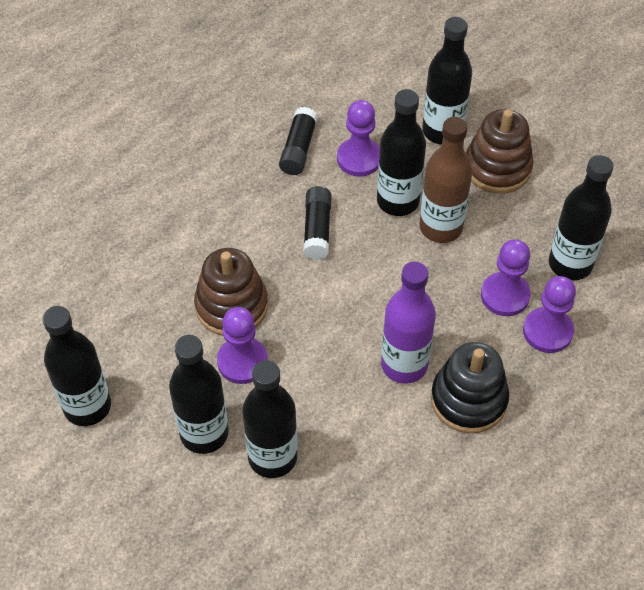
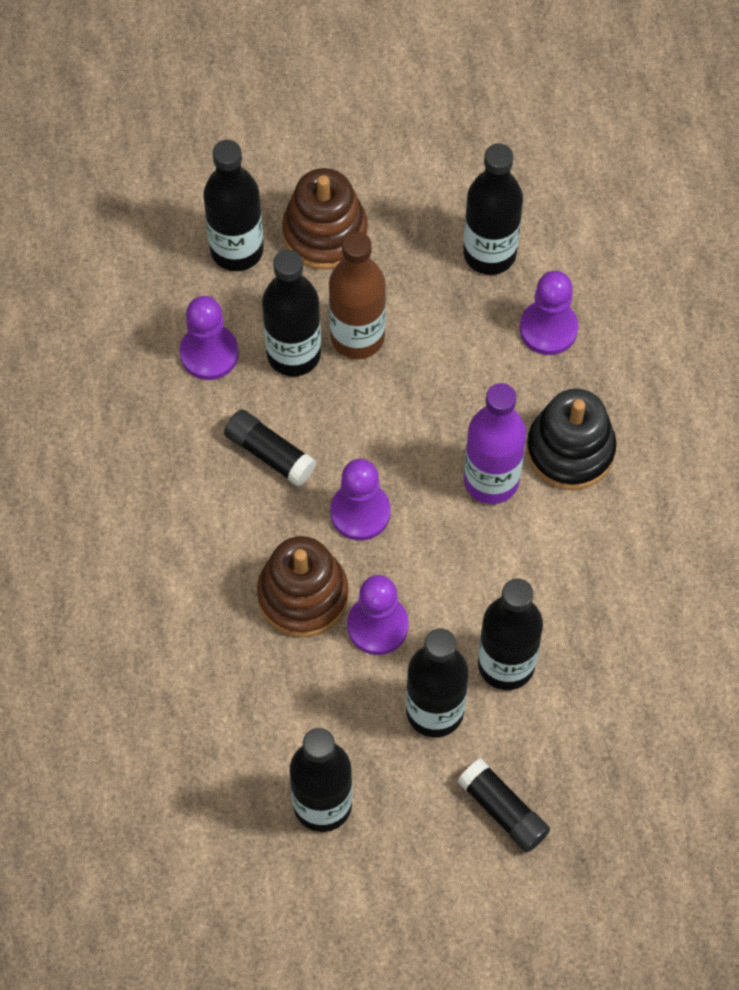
camera: 55 degrees left, 10 degrees up
(298, 149) = (148, 403): black glue stick -> black glue stick (503, 810)
(505, 295) = (481, 337): purple pawn -> purple pawn (360, 512)

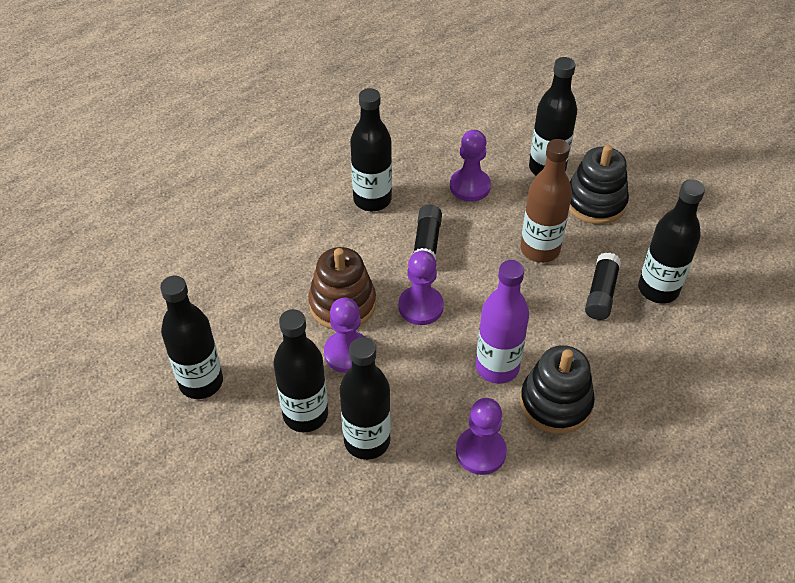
camera: 60 degrees right, 15 degrees down
(293, 354) = (502, 224): black bottle -> black bottle (372, 199)
(325, 233) = (595, 202): brown stacking toy -> black stacking toy
(503, 810) = (254, 492): black glue stick -> black glue stick (601, 293)
(548, 329) = (634, 347): purple pawn -> purple pawn (480, 452)

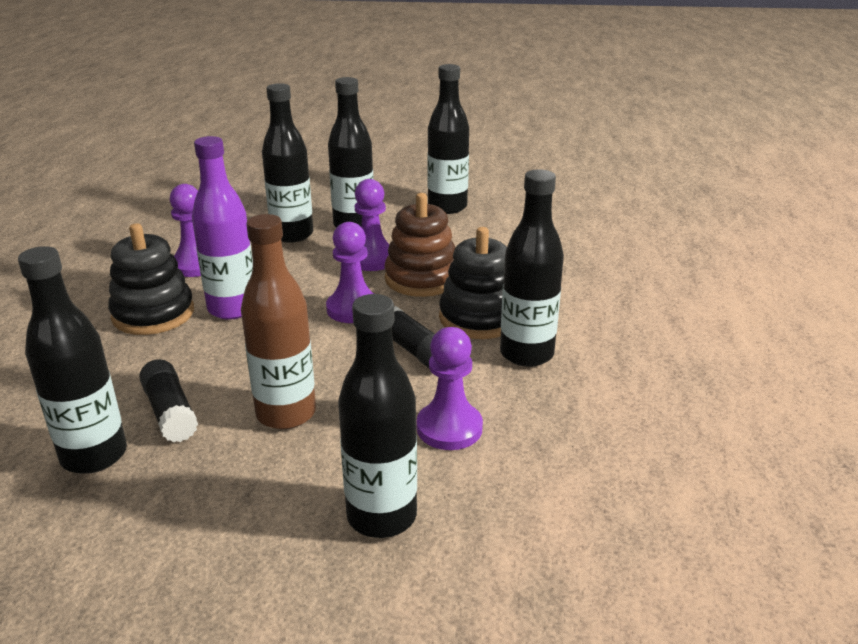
camera: 135 degrees right, 20 degrees down
(595, 202) = (264, 512): black stacking toy -> black stacking toy (479, 318)

